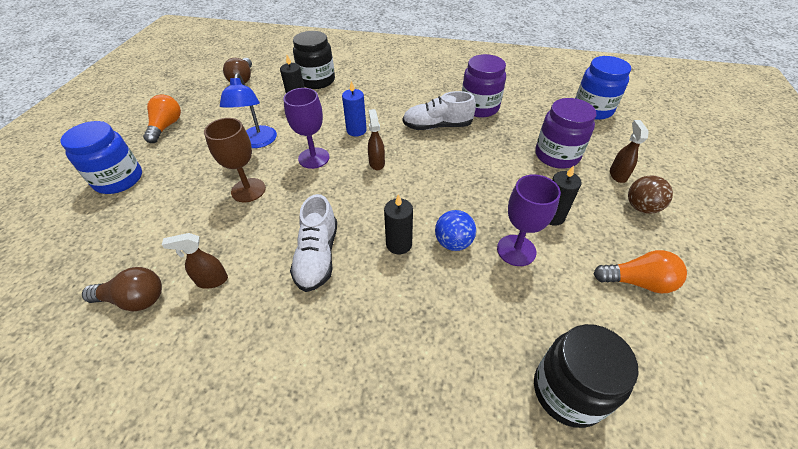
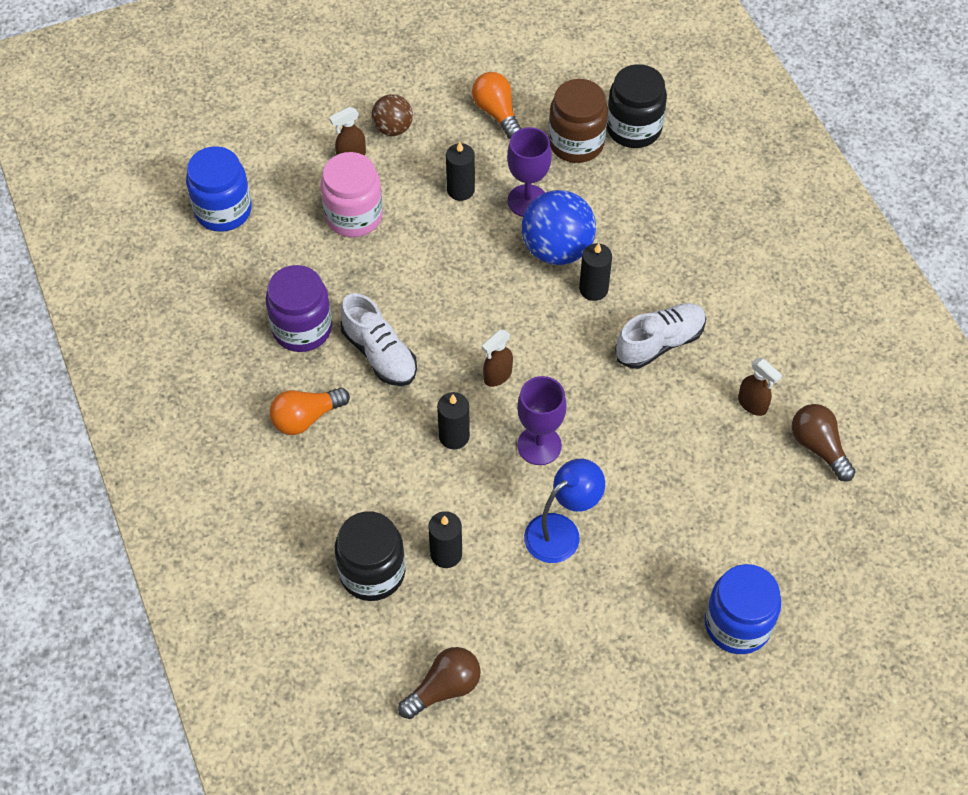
camera: 125 degrees left, 10 degrees up
(166, 127) = (622, 677): orange light bulb -> orange light bulb (306, 418)
(248, 190) = (638, 470): brown goblet -> none
(356, 130) = (454, 436): blue candle -> black candle
(453, 243) = (557, 249): blue ball -> blue ball, size x1.70
(556, 155) = (354, 216): purple jar -> pink jar
(569, 323) = (576, 143): none -> brown jar

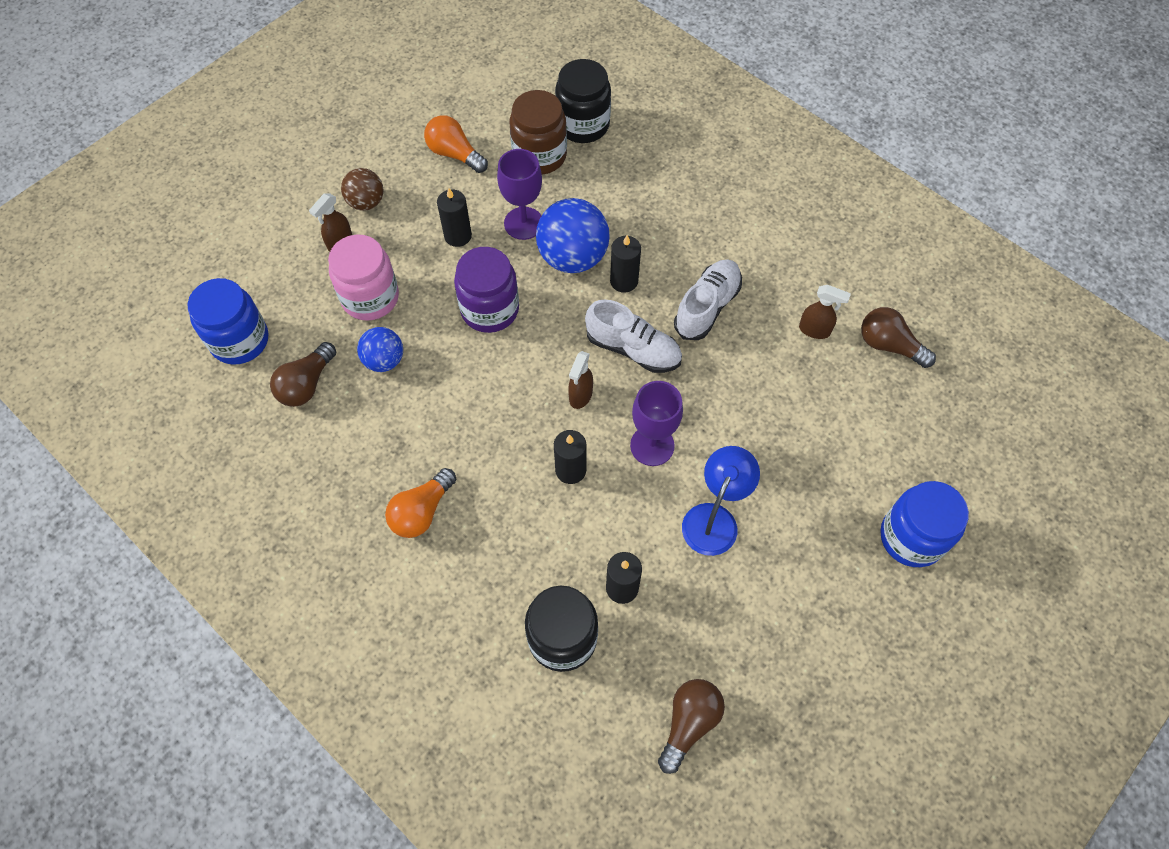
camera: 25 degrees left, 5 degrees up
(261, 270) = (306, 384): none -> brown light bulb
(302, 328) = (374, 425): purple jar -> purple jar (490, 309)
(338, 276) = (384, 360): none -> blue ball
(379, 354) = (461, 420): white shoe -> white shoe (633, 349)

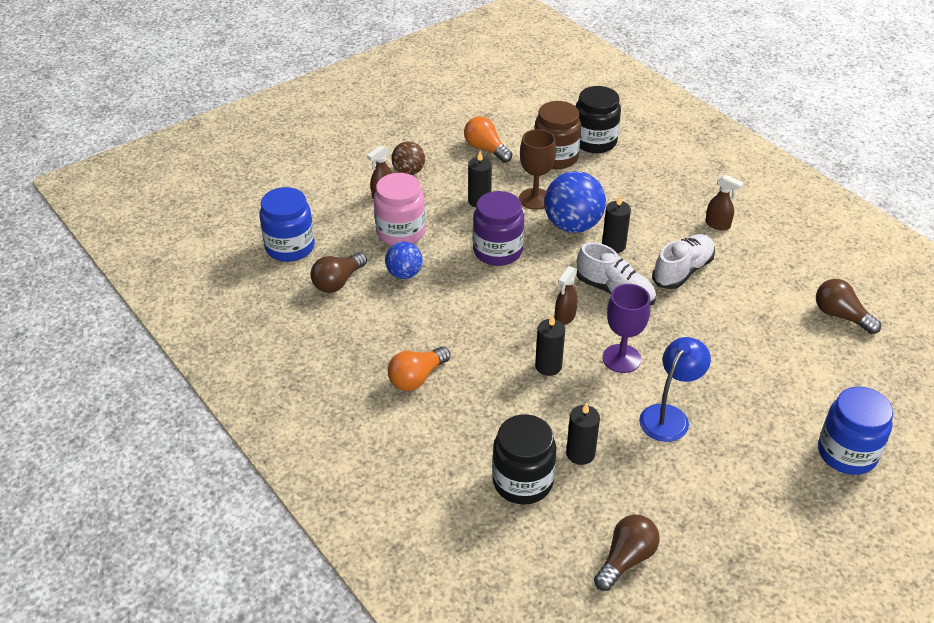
camera: 10 degrees right, 20 degrees down
(523, 223) = (535, 199): purple goblet -> brown goblet
(815, 330) = (775, 298): brown spray bottle -> brown spray bottle (718, 225)

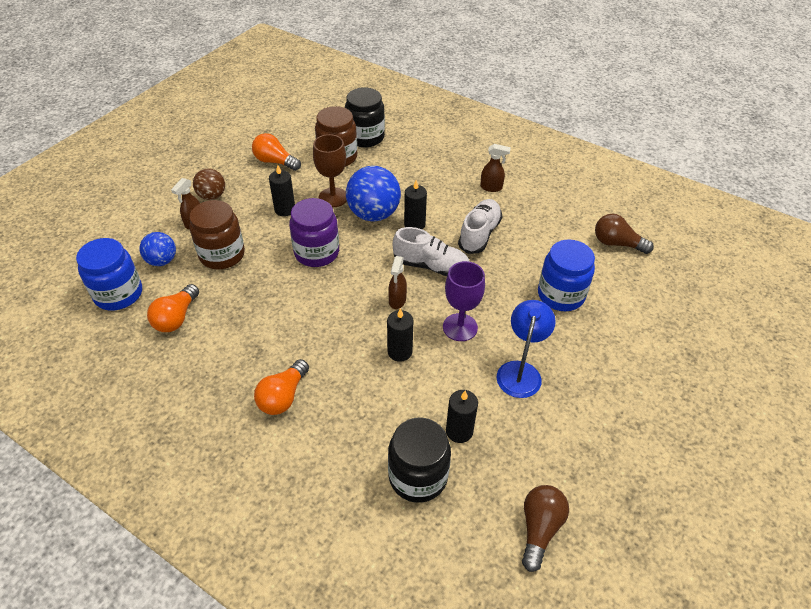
camera: 20 degrees left, 5 degrees up
(338, 282) = (176, 318): brown light bulb -> orange light bulb
(400, 232) = (222, 255): pink jar -> brown jar
(404, 274) = (238, 294): blue ball -> blue ball (162, 261)
(847, 453) = (674, 365): blue jar -> blue jar (560, 295)

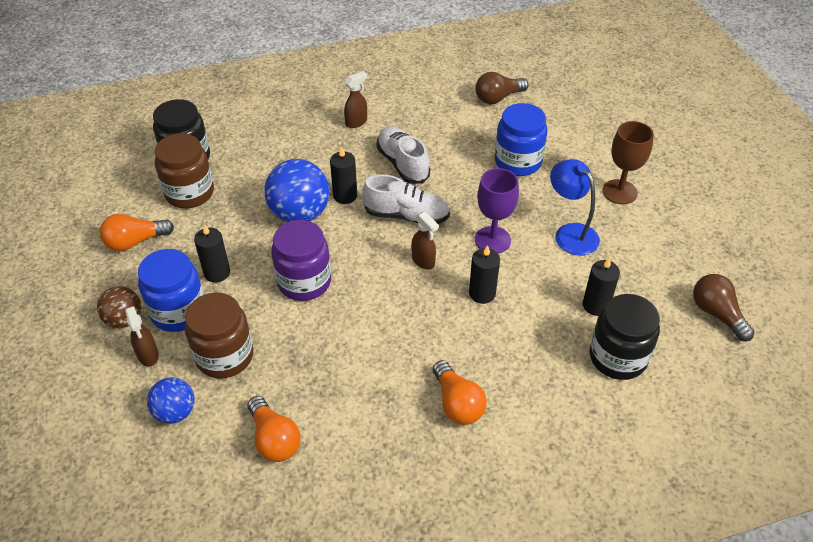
camera: 50 degrees left, 0 degrees up
(118, 294) = (183, 476): blue jar -> blue jar (178, 311)
(333, 197) = (243, 228): brown goblet -> brown goblet (619, 192)
(431, 266) = (406, 216): white shoe -> white shoe turned 45 degrees clockwise

